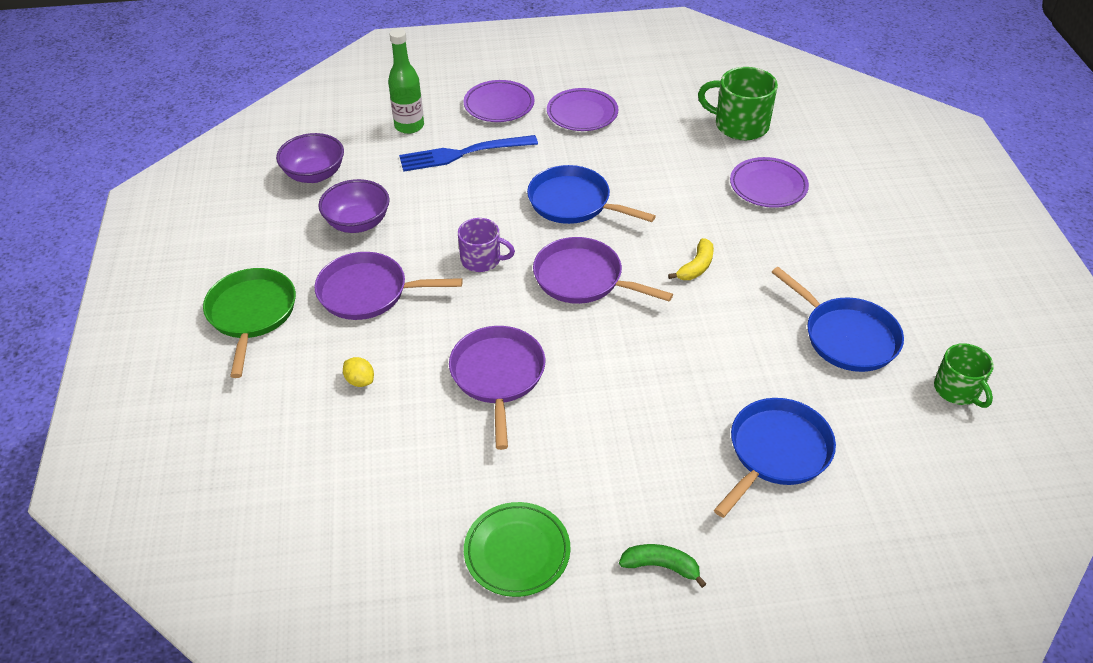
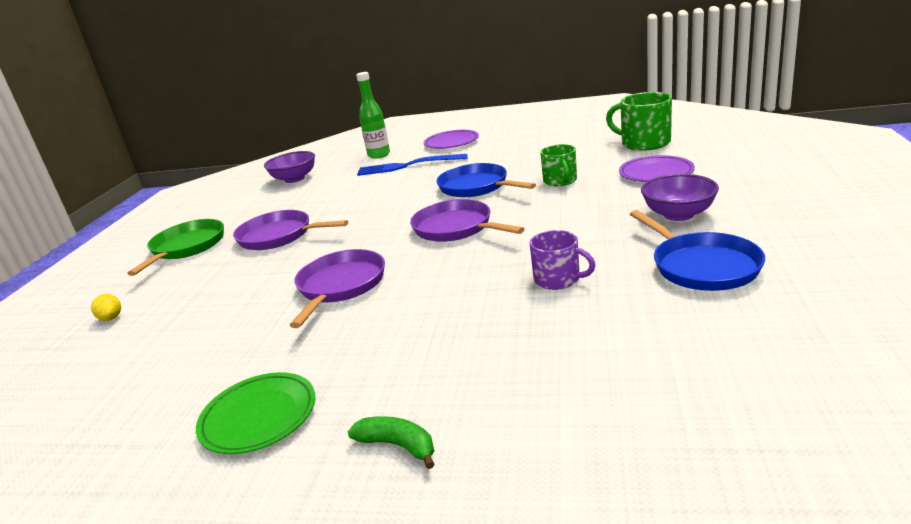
camera: 20 degrees right, 20 degrees down
(358, 223) = (303, 201): purple bowl -> purple bowl (678, 214)
(360, 381) = (228, 286): yellow lemon -> yellow lemon (111, 318)
(482, 260) = (380, 218): purple mug -> purple mug (558, 279)
(582, 113) = (513, 143): purple plate -> none
(696, 267) = (563, 220): yellow banana -> none
(776, 452) = (584, 353): blue pan -> none
(957, 390) = (830, 310): green mug -> green mug (560, 181)

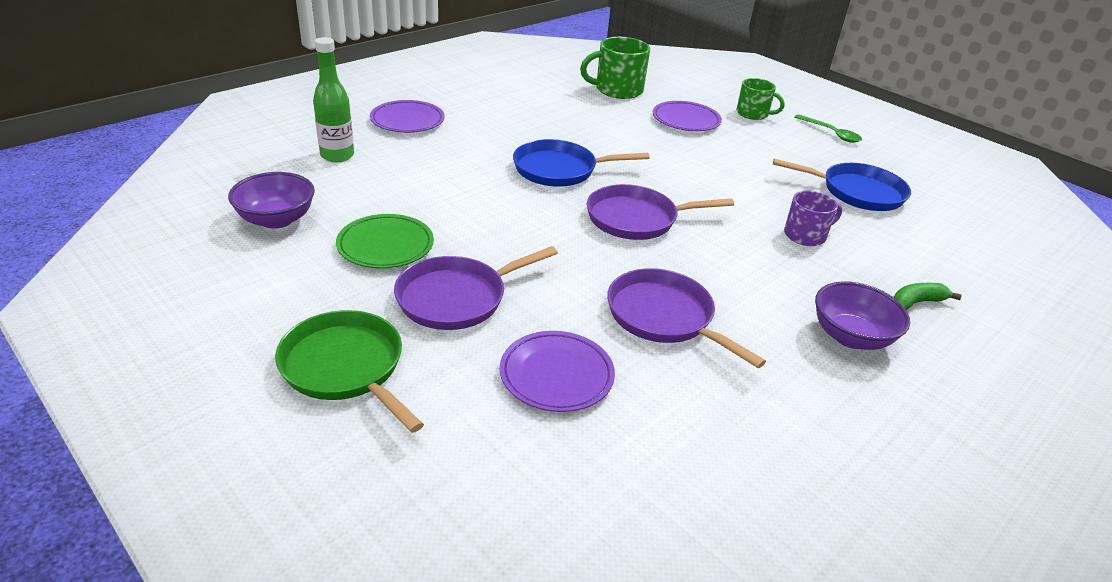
camera: 60 degrees left, 10 degrees up
(111, 318) = (483, 495): yellow lemon -> none
(234, 288) = (556, 375): none -> purple plate
(259, 417) = (867, 451): green plate -> green plate (385, 246)
(398, 445) = (971, 399): green banana -> green banana (915, 303)
(407, 166) = (417, 163): blue fork -> none
(560, 181) = (625, 144): green mug -> green mug (753, 114)
(678, 214) = (770, 155): purple bowl -> purple bowl (851, 337)
(805, 212) = (831, 133): none -> green spoon

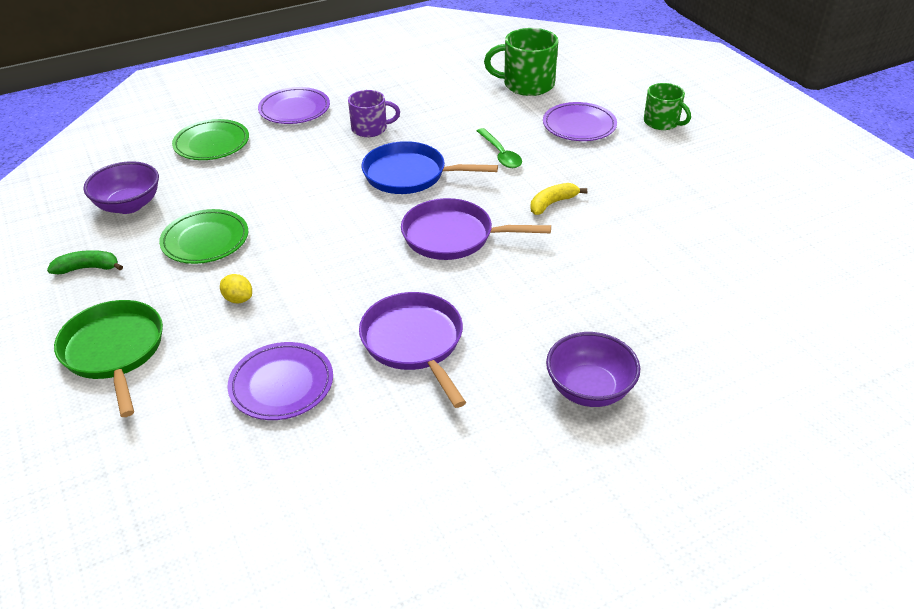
camera: 20 degrees right, 5 degrees up
(337, 156) = (212, 144): green bottle -> green plate
(457, 298) = (238, 299): purple pan -> yellow lemon
(707, 184) = (552, 203): none -> yellow banana
(805, 235) = (620, 273): purple mug -> purple mug (370, 129)
(831, 133) = (739, 153): green spoon -> green spoon (500, 154)
(857, 192) = (717, 228): blue pan -> none
(915, 303) = (689, 363): green banana -> green banana (87, 268)

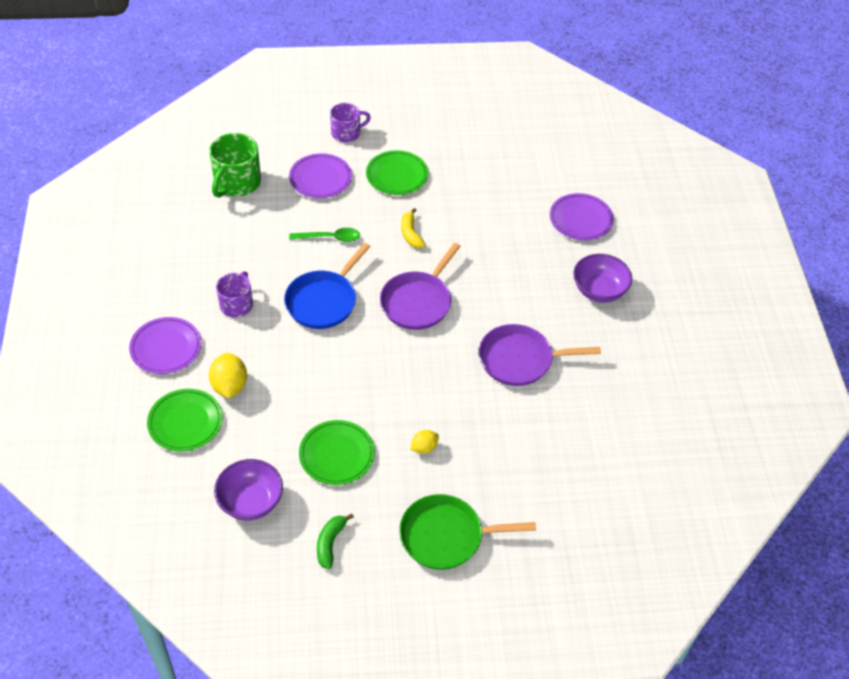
camera: 70 degrees left, 10 degrees up
(266, 154) = (229, 386): none -> yellow lemon
(281, 384) = (527, 442): purple plate -> purple plate (580, 219)
(633, 170) = (397, 175): none -> green plate
(662, 122) = (346, 133): green mug -> purple mug

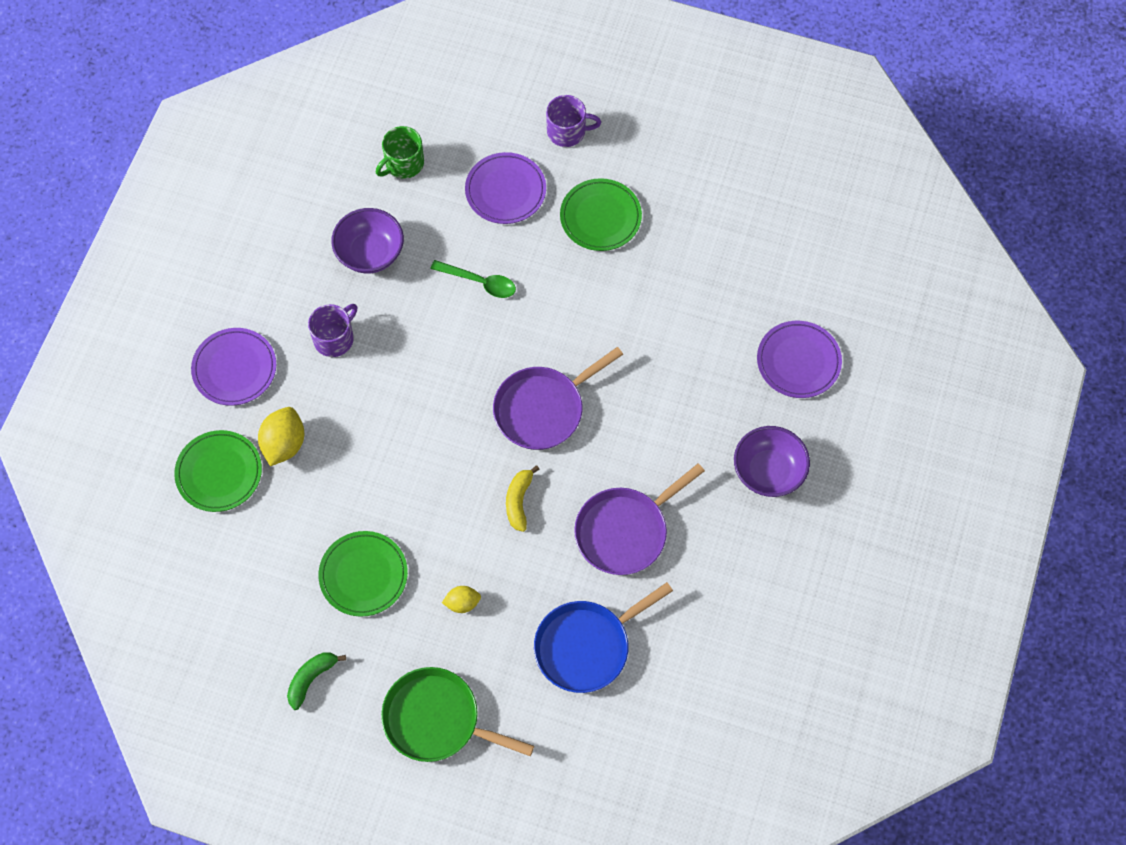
camera: 25 degrees right, 15 degrees up
(237, 183) = (403, 163): green mug -> green mug, size x0.65
(251, 501) = (249, 597): purple bowl -> purple bowl (370, 253)
(323, 301) = (434, 368): blue pan -> blue pan (586, 646)
(411, 234) = (578, 310): yellow banana -> yellow banana (519, 501)
(520, 359) = (625, 531): purple pan -> purple pan turned 60 degrees counterclockwise

